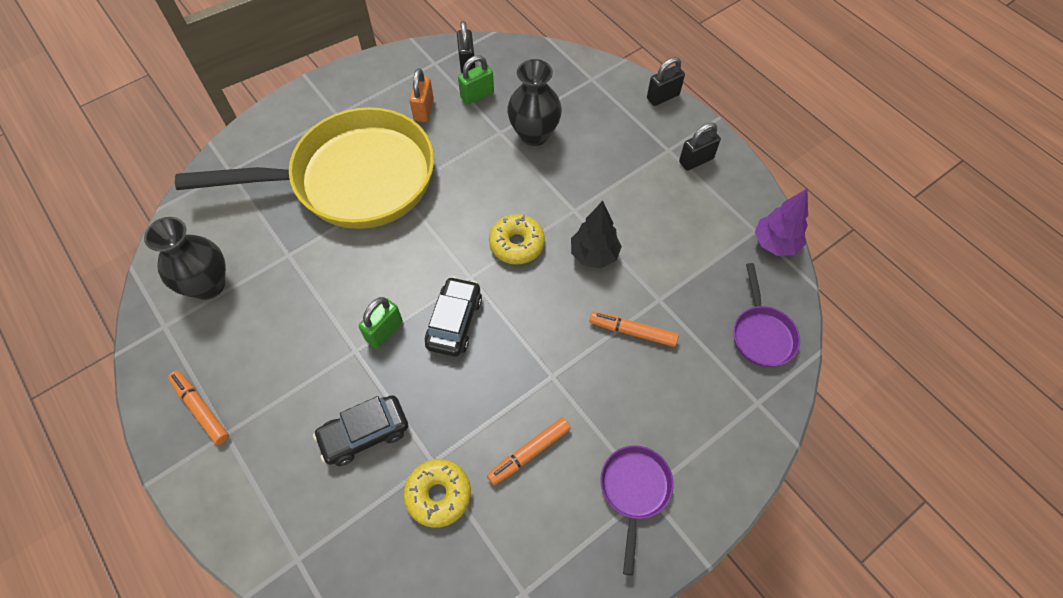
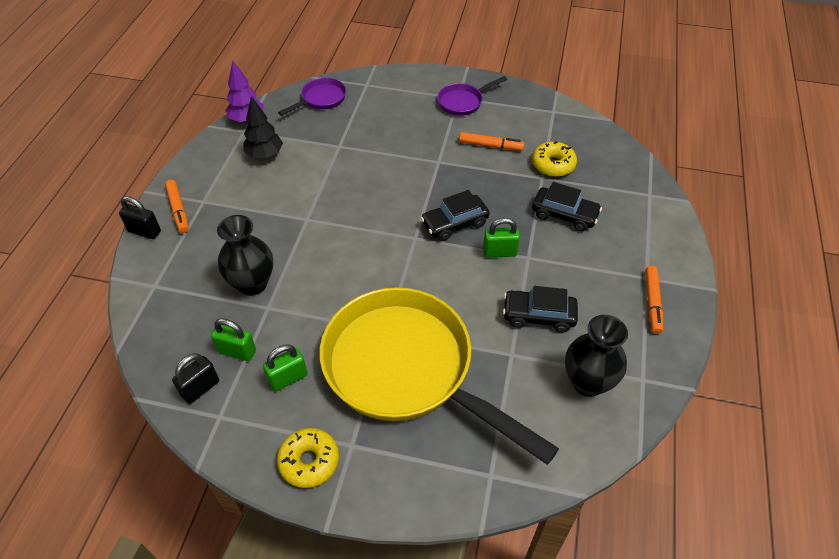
camera: 130 degrees left, 10 degrees down
(294, 303) = (538, 316): none -> black car
(423, 110) = (288, 378): orange padlock -> green padlock
(517, 244) = (365, 231): yellow donut -> yellow donut (309, 461)
(594, 255) = (335, 189): black tree -> black tree (265, 155)
(632, 332) = (373, 145): orange marker -> orange marker (178, 210)
(696, 160) = (202, 183): black padlock -> none

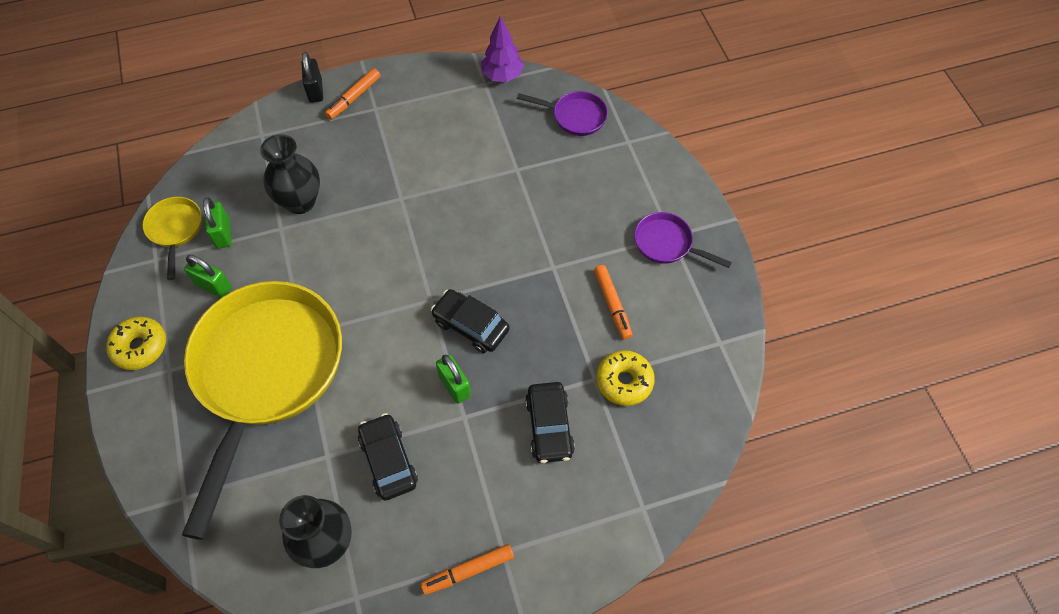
camera: 60 degrees right, 10 degrees up
(200, 388) = (175, 230): black padlock -> yellow pan
(265, 155) = (463, 118): black tree -> none

